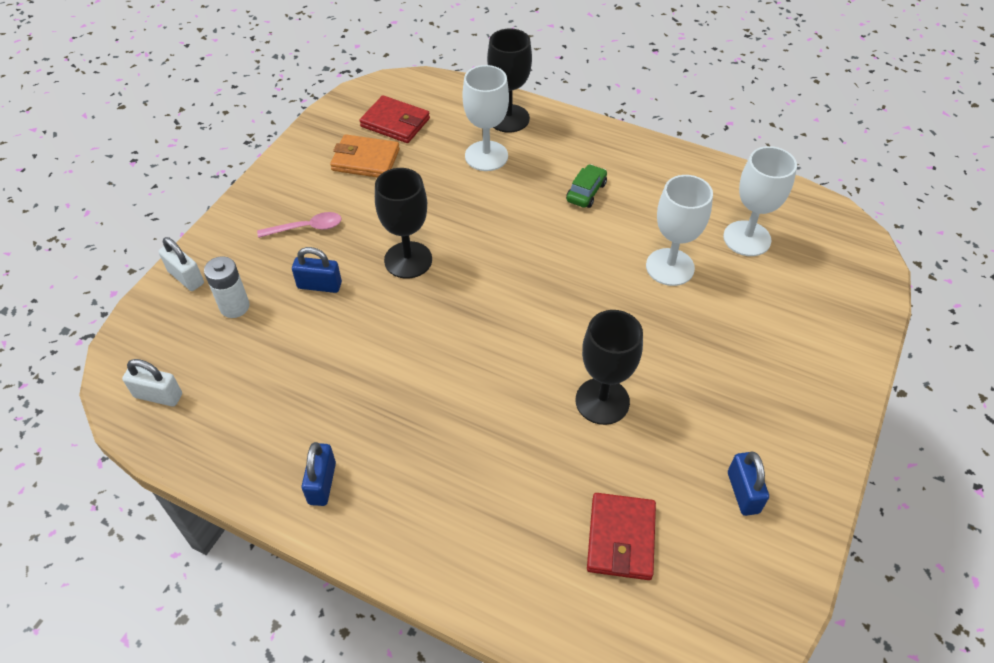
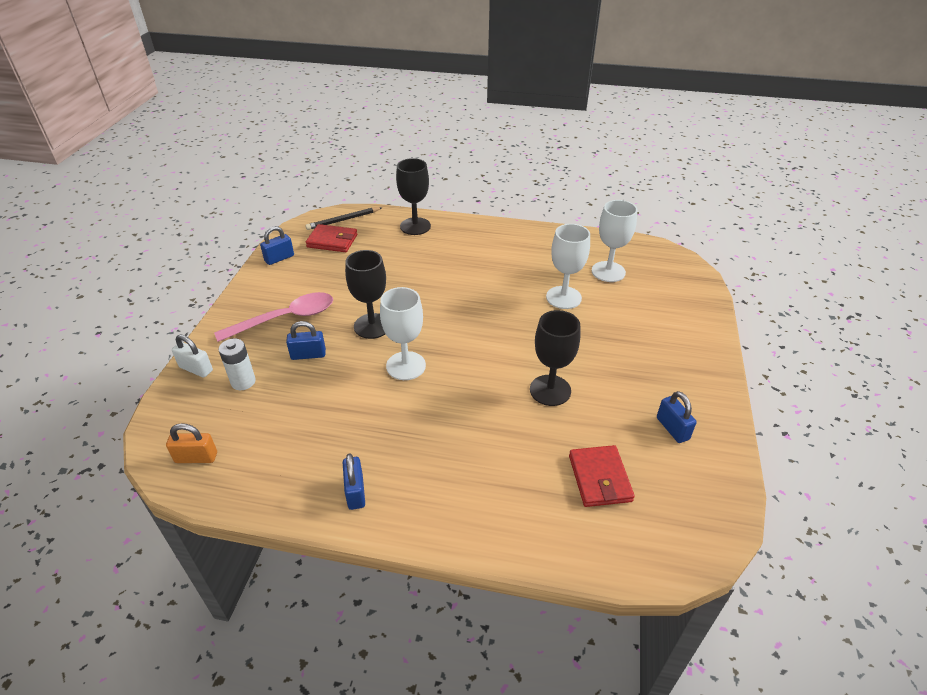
camera: 15 degrees left, 10 degrees down
(158, 395) = (196, 457): white padlock -> orange padlock
(307, 228) = (285, 318): pink spoon -> pink spoon, size x1.80
(323, 137) = (279, 258): none -> blue padlock
(365, 160) = (317, 267): orange wallet -> none
(418, 92) = (343, 220): none -> black pencil
(486, 156) = (407, 251): white goblet -> white goblet (406, 366)
(586, 192) = (487, 262): green car -> none

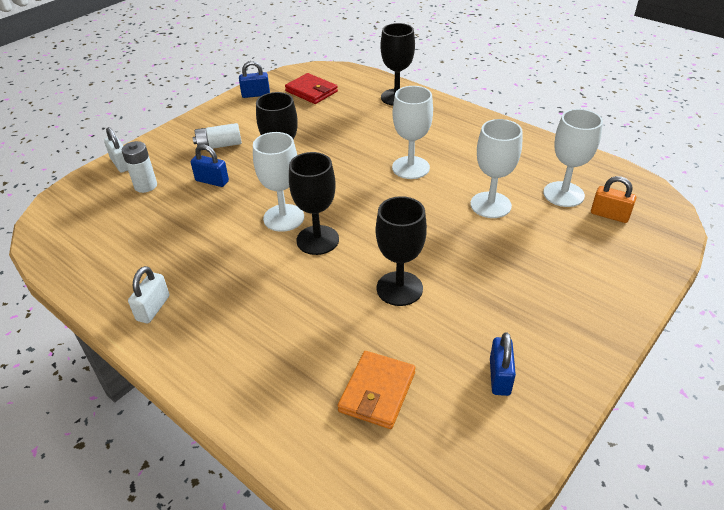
camera: 30 degrees right, 0 degrees up
(196, 457) = (65, 232): orange padlock -> orange padlock (609, 215)
(285, 318) = (219, 145): pink spoon -> white battery
(343, 220) = (336, 76): black pencil -> none
(355, 492) = (153, 308): blue padlock -> white padlock
(452, 375) = (317, 240): none -> black goblet
(477, 286) = (410, 167): none -> white goblet
(599, 478) = (377, 392): red wallet -> orange wallet

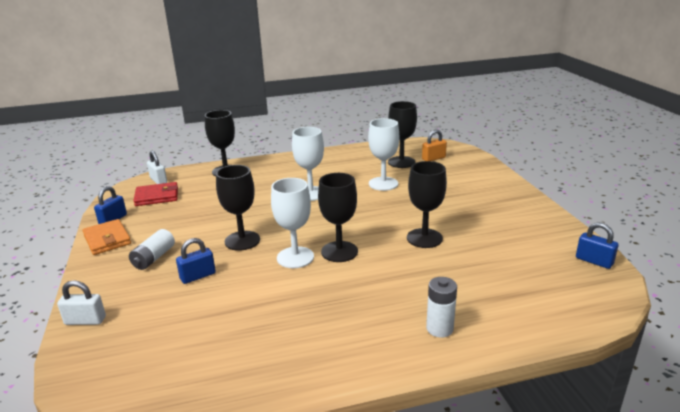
camera: 55 degrees left, 15 degrees down
(145, 186) = (146, 314): white battery -> white battery (439, 328)
(153, 308) = (326, 356): white padlock -> white padlock (158, 180)
(377, 392) = (509, 277): orange wallet -> orange wallet (107, 239)
(499, 377) = (528, 233): blue padlock -> blue padlock (594, 261)
(563, 194) = (401, 162): white goblet -> black goblet

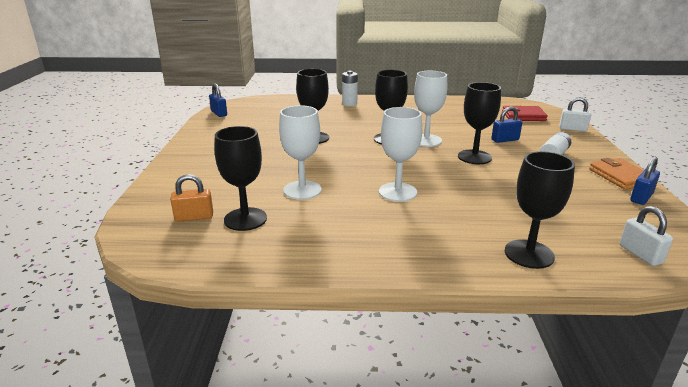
camera: 165 degrees left, 0 degrees up
(157, 197) = (613, 222): red wallet -> red wallet (523, 116)

